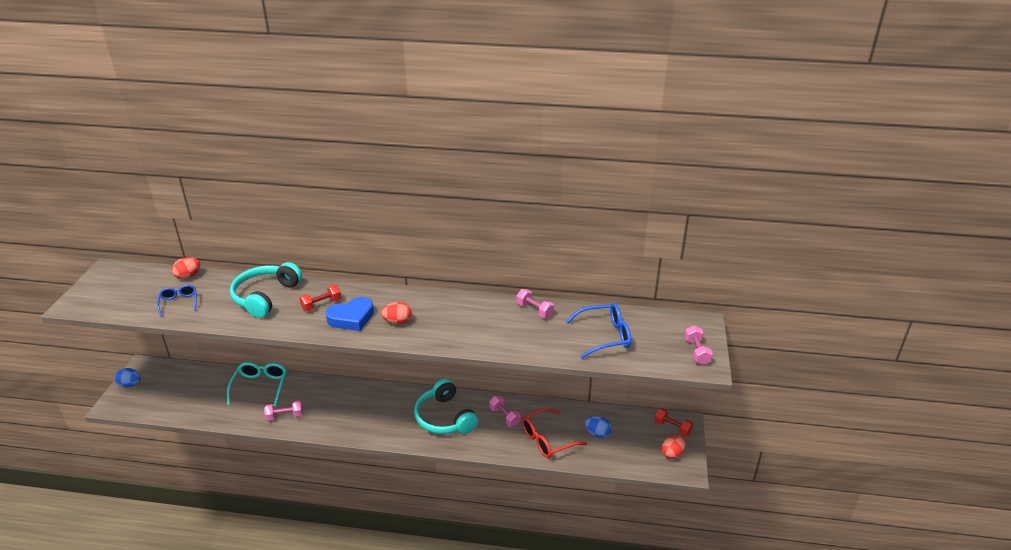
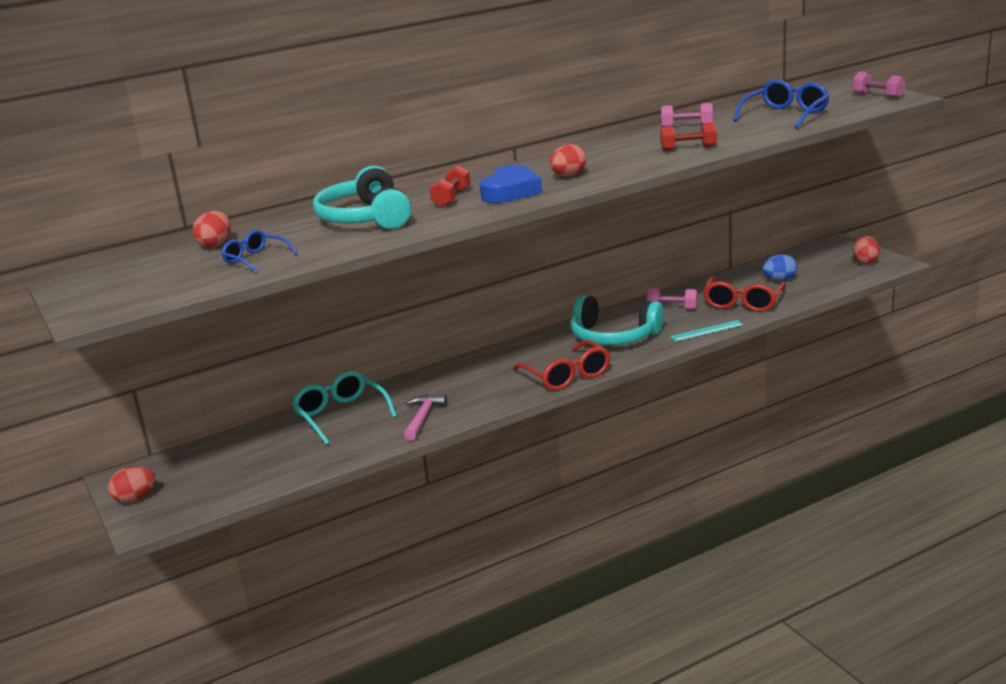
camera: 35 degrees left, 10 degrees down
(130, 384) = (135, 498): blue egg -> red egg
(284, 416) = (423, 418): pink dumbbell -> pink hammer
(380, 434) = (567, 376): none -> red glasses
(493, 450) = (706, 331): none -> turquoise ruler
(672, 427) = (834, 249): red dumbbell -> red dumbbell (688, 148)

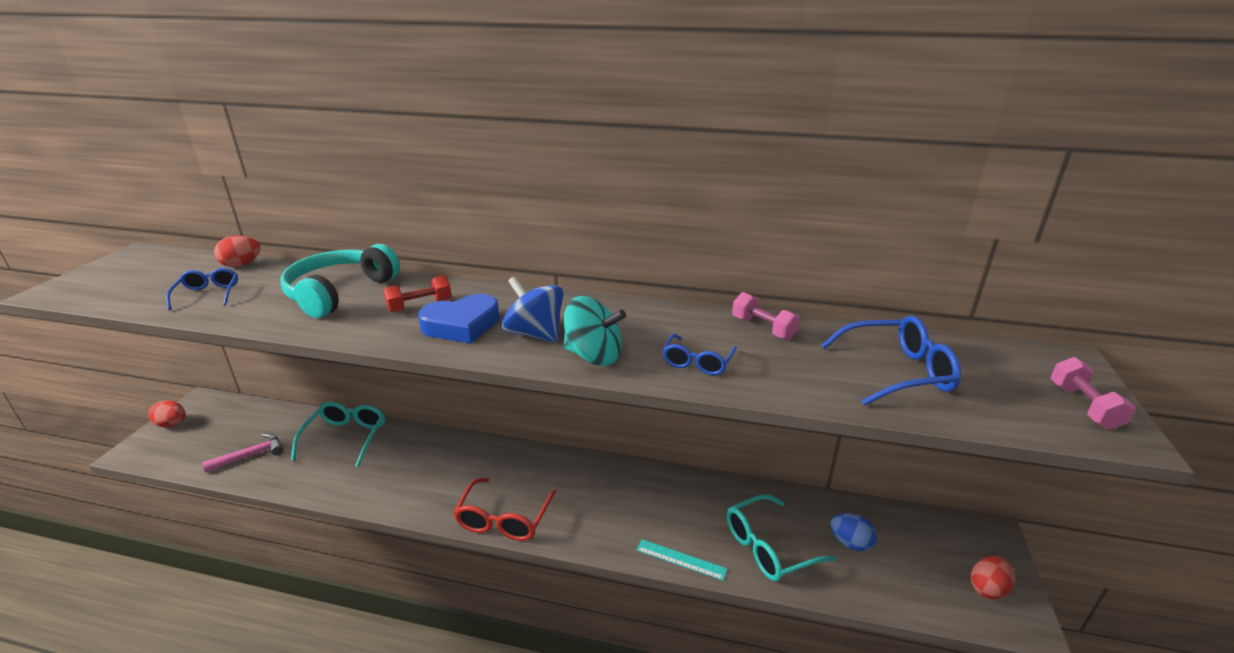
camera: 40 degrees right, 5 degrees up
(423, 418) = (367, 482): pink hammer -> pink hammer (250, 455)
(568, 176) = (535, 334): red egg -> blue spinning top
(613, 336) = (605, 500): turquoise headphones -> none
(628, 168) = (593, 356): none -> turquoise spinning top
(672, 309) = (697, 504): pink dumbbell -> none
(688, 148) = (697, 362): red dumbbell -> blue glasses
(743, 303) = (768, 547): red glasses -> turquoise glasses

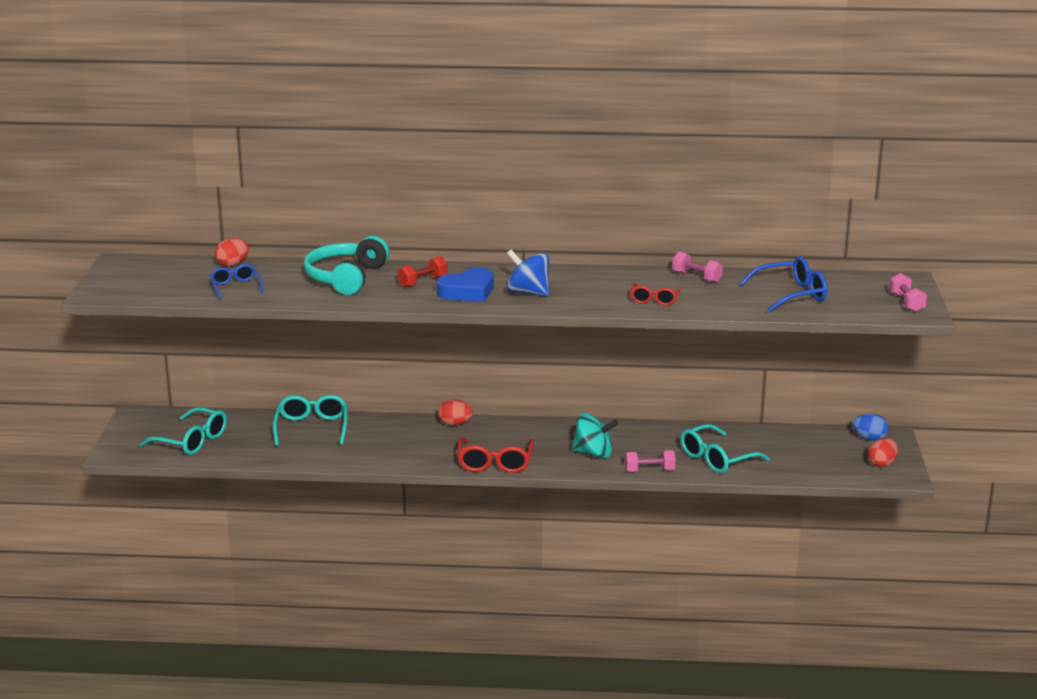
camera: 10 degrees left, 5 degrees down
(172, 424) = (129, 433): red egg -> red egg (455, 424)
(219, 442) = (192, 441): none -> turquoise glasses
(250, 455) = (232, 446): pink hammer -> none
(593, 356) = (579, 301): turquoise spinning top -> turquoise spinning top (593, 453)
(681, 559) = (649, 471): turquoise ruler -> pink dumbbell
(697, 362) = (654, 300): blue glasses -> red glasses
(850, 543) = (780, 451): blue egg -> blue egg (869, 438)

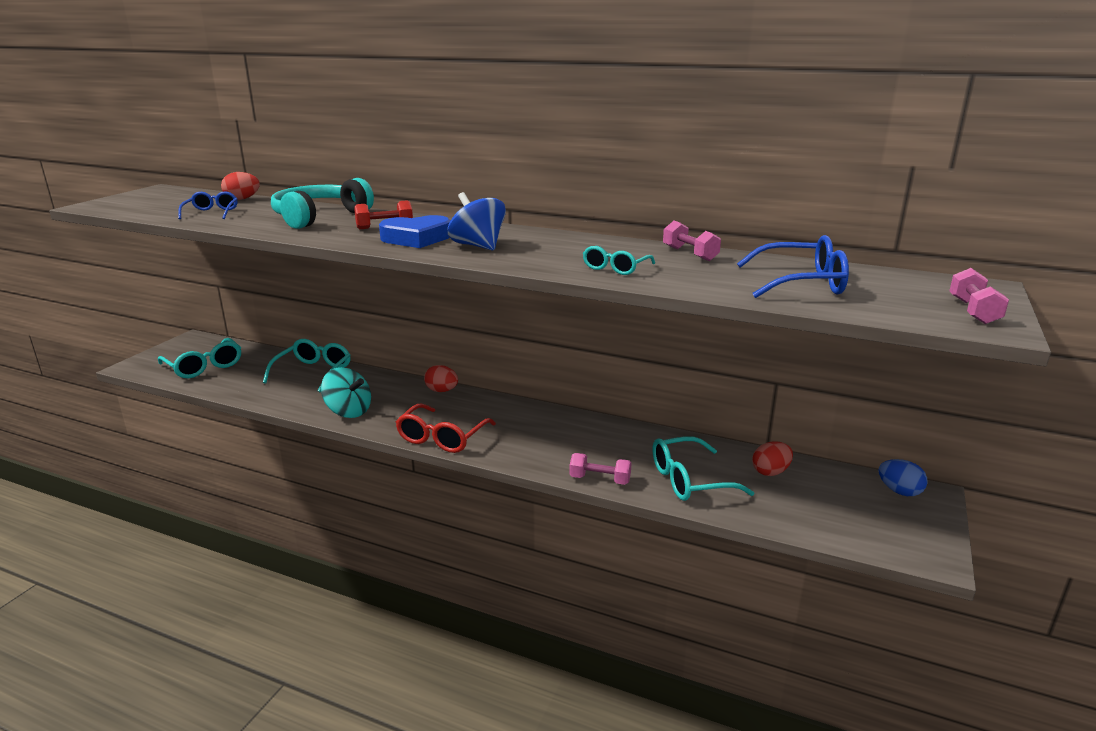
camera: 20 degrees right, 0 degrees up
(593, 453) = (552, 447): turquoise spinning top -> turquoise spinning top (348, 411)
(654, 300) = (615, 268): red glasses -> turquoise glasses
(882, 464) = (906, 530): red egg -> red egg (770, 472)

